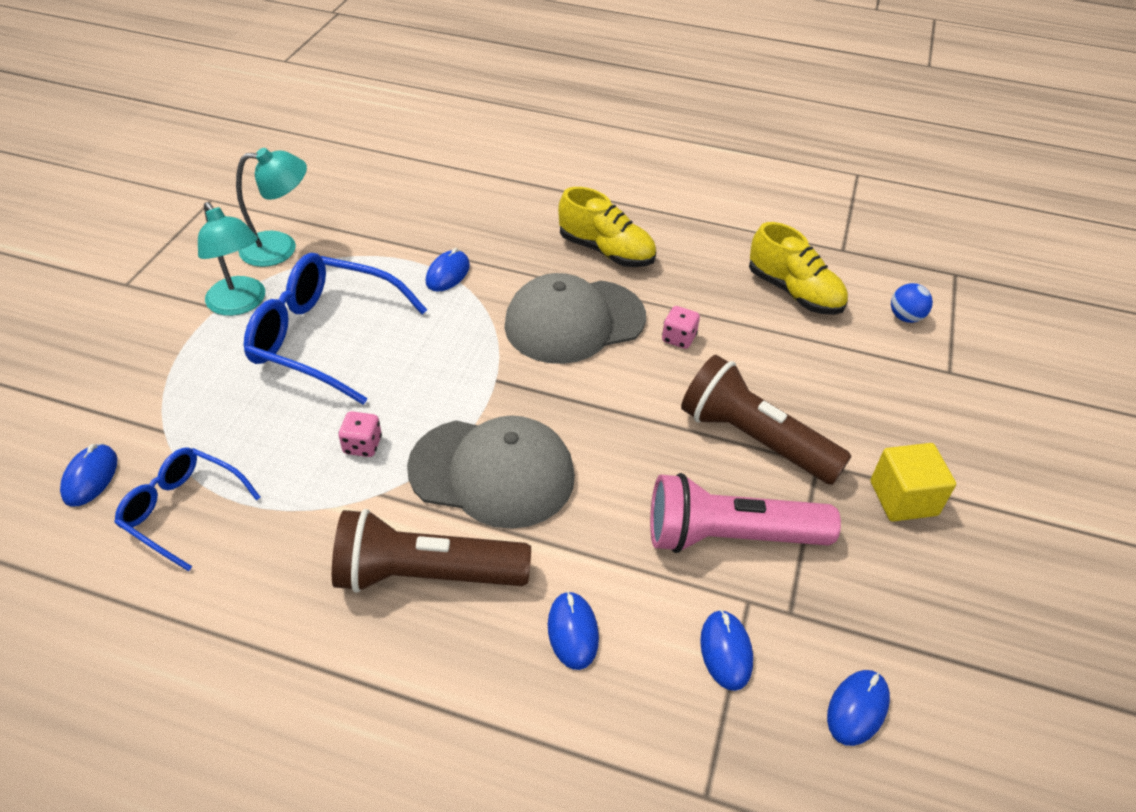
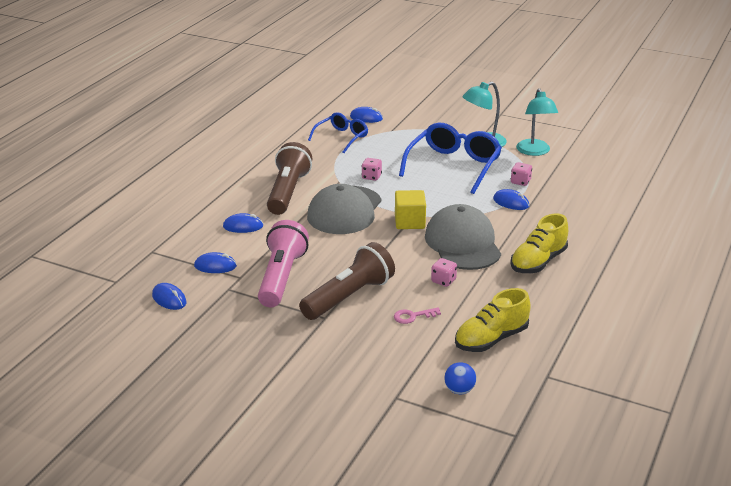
camera: 100 degrees right, 15 degrees down
(382, 264) = (520, 182): none -> pink dice
(775, 365) = (413, 316): none -> pink key
(903, 498) = (288, 345): yellow cube -> yellow cube (409, 222)

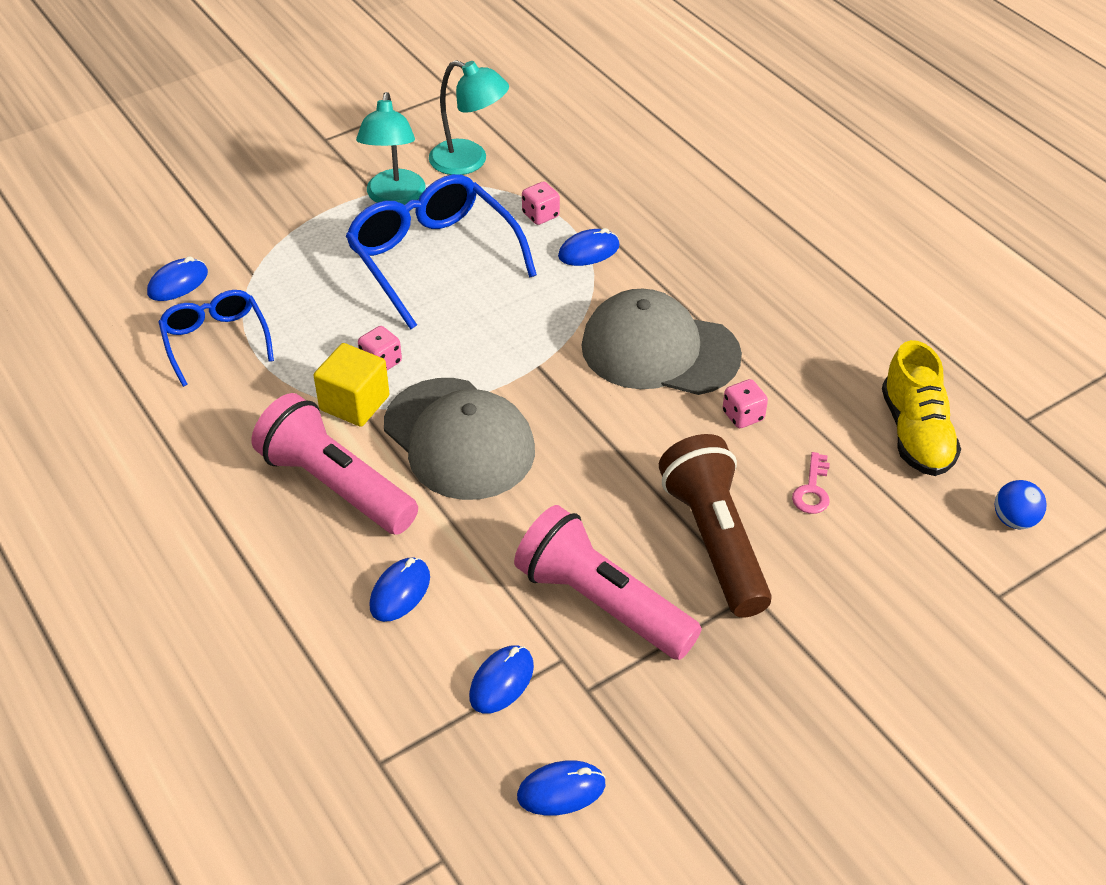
camera: 60 degrees left, 15 degrees up
(288, 192) = (335, 485): brown flashlight -> pink flashlight
(409, 222) = (555, 379): yellow cube -> yellow cube (354, 403)
(538, 262) = (761, 300): yellow shoe -> none

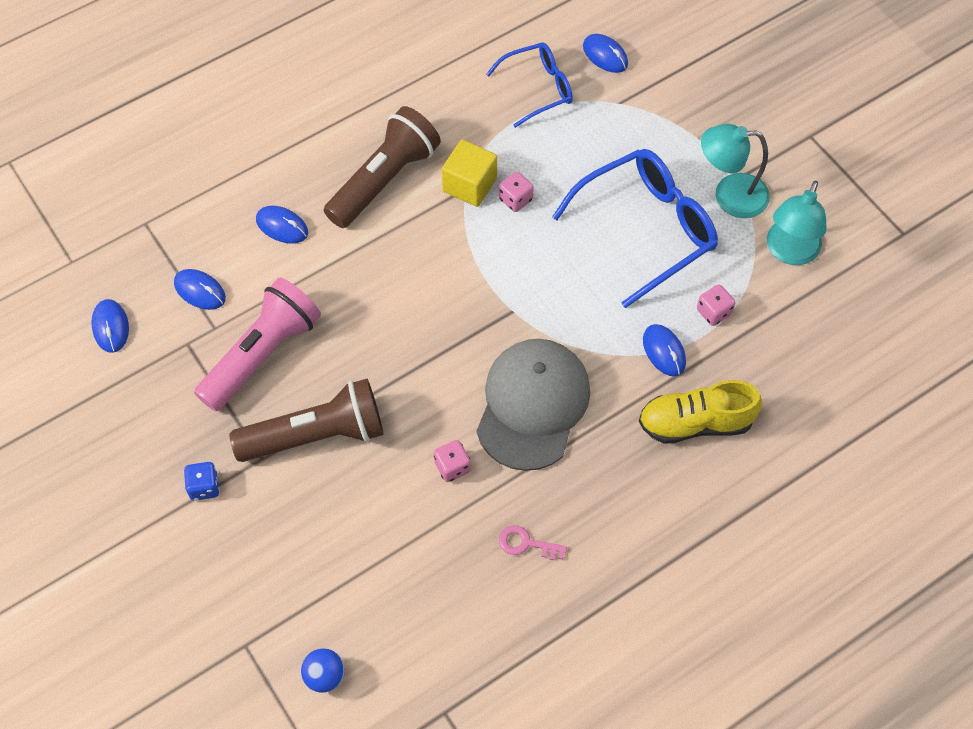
camera: 90 degrees right, 15 degrees up
(335, 485) = (384, 179): pink flashlight -> brown flashlight
(459, 439) = (429, 257): grey cap -> none
(800, 653) = (204, 487): none -> blue dice
(812, 490) = (366, 514): pink key -> pink key (526, 543)
(915, 433) = (428, 609): yellow shoe -> yellow shoe (695, 423)

